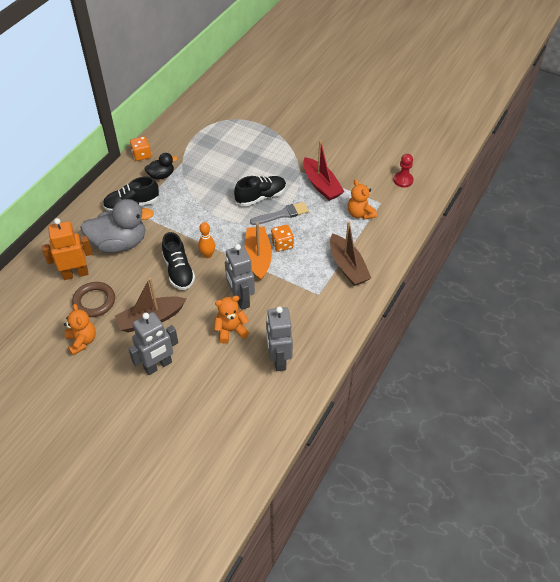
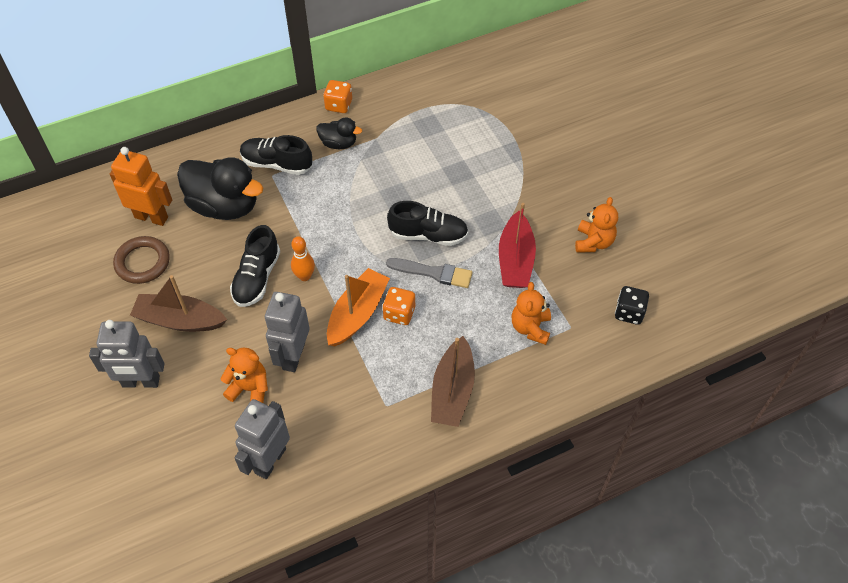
camera: 35 degrees right, 5 degrees up
(82, 341) = (93, 303): orange teddy bear -> orange teddy bear (593, 242)
(119, 243) = (224, 206): grey duck -> black duck
(403, 180) = (629, 313): red pawn -> black dice

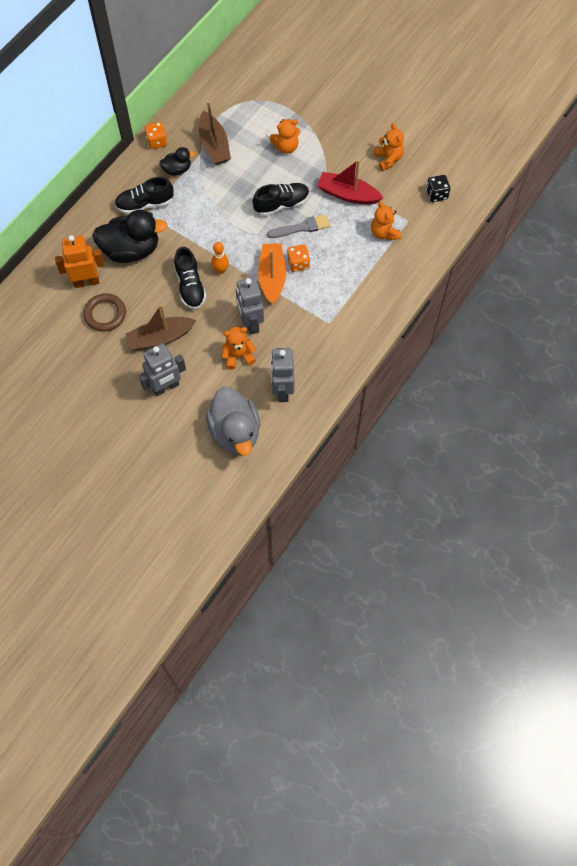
camera: 30 degrees left, 10 degrees up
(176, 483) = (235, 432): none -> grey duck
(452, 391) = (362, 294): brown boat -> brown boat (214, 145)
(478, 173) = (286, 147): none -> orange teddy bear
(515, 260) = (347, 194): red boat -> red boat turned 135 degrees clockwise

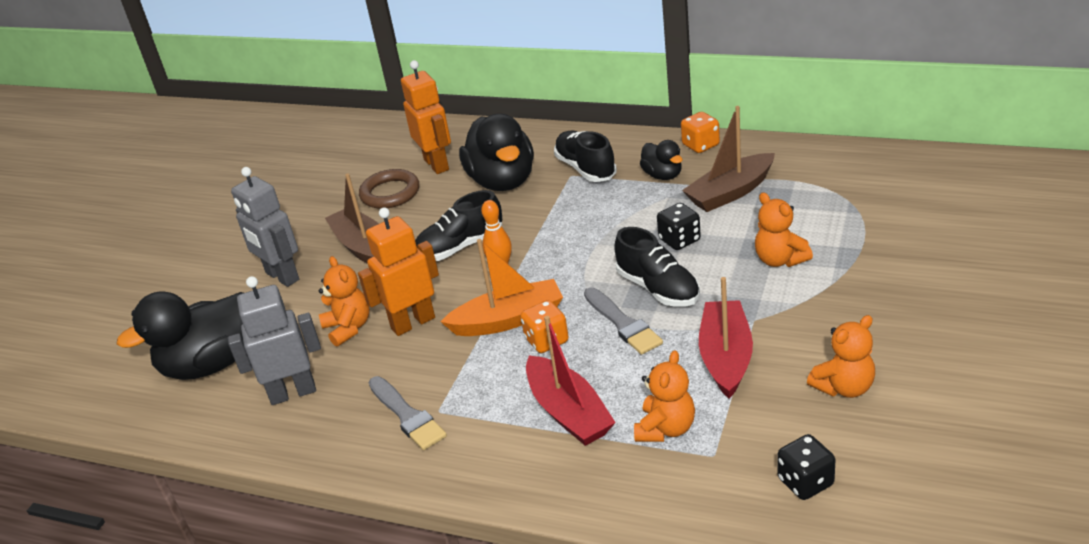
camera: 80 degrees right, 30 degrees down
(235, 432) = (211, 364): grey duck -> black duck
(245, 182) = (679, 240): none -> black dice
(250, 323) = (413, 323): grey robot -> orange robot
(326, 337) = (407, 415): none -> grey brush
(356, 268) = (568, 413): none -> red boat
(384, 233) = (666, 429): orange teddy bear -> orange teddy bear turned 150 degrees clockwise

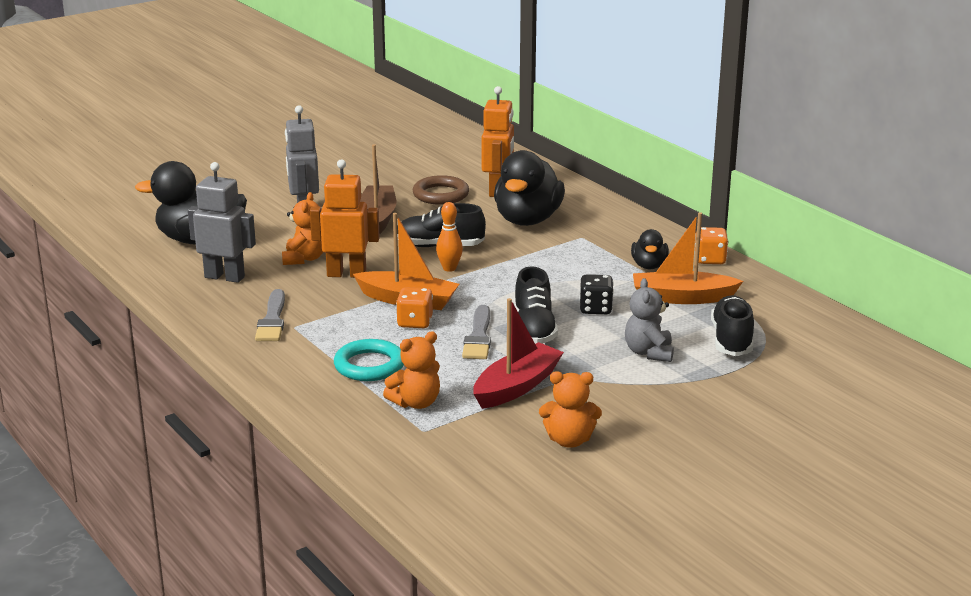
camera: 30 degrees right, 10 degrees down
(568, 413) = (369, 365): red boat -> turquoise ring
(585, 168) = (599, 237): black shoe -> black shoe (731, 340)
(730, 192) = (682, 298): brown boat -> orange boat
(780, 260) = (649, 353): orange teddy bear -> grey teddy bear
(805, 482) = (459, 472): black dice -> none

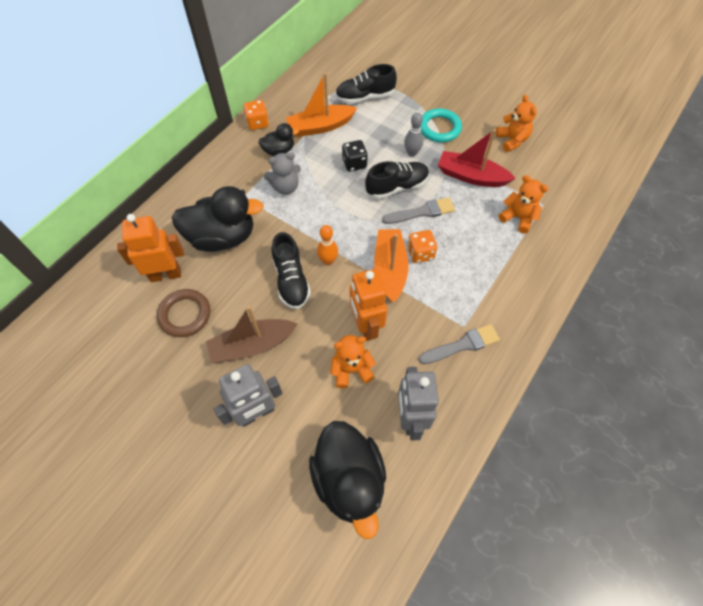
camera: 110 degrees left, 35 degrees up
(369, 365) = (490, 258): turquoise ring -> turquoise ring (439, 128)
(591, 352) = (412, 153): none -> grey bowling pin
(649, 353) = (398, 128): grey teddy bear -> grey teddy bear (285, 187)
(682, 298) = (320, 126): orange boat -> orange boat turned 90 degrees clockwise

